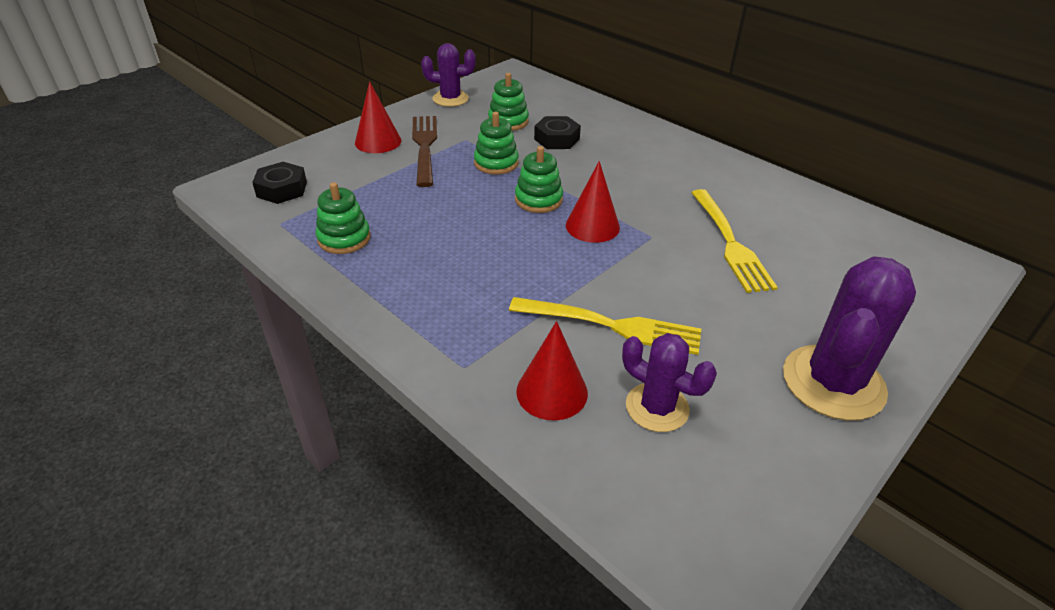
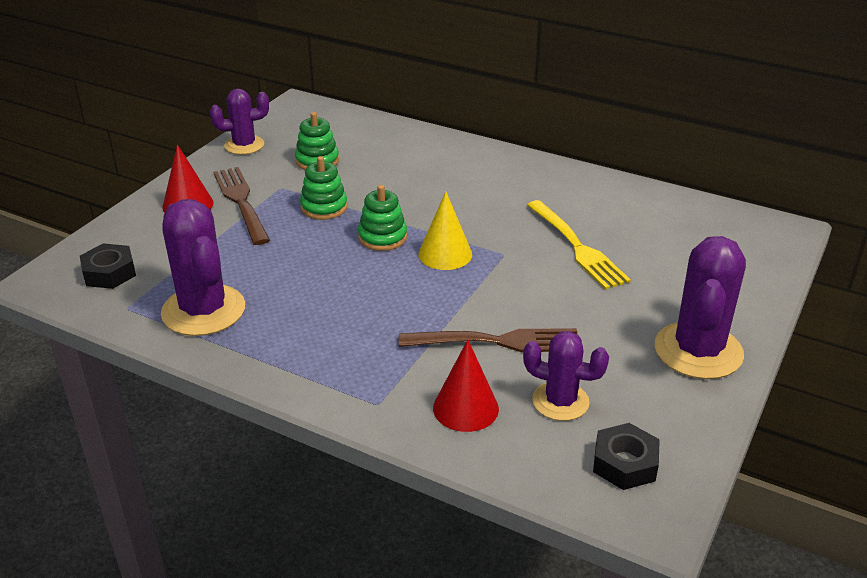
camera: 15 degrees left, 5 degrees down
(344, 238) = (203, 310): green stacking toy -> purple cactus
(556, 139) = (375, 172): black nut -> black nut (624, 463)
(592, 226) = (445, 254): red cone -> yellow cone
(610, 326) = (496, 342): yellow fork -> brown fork

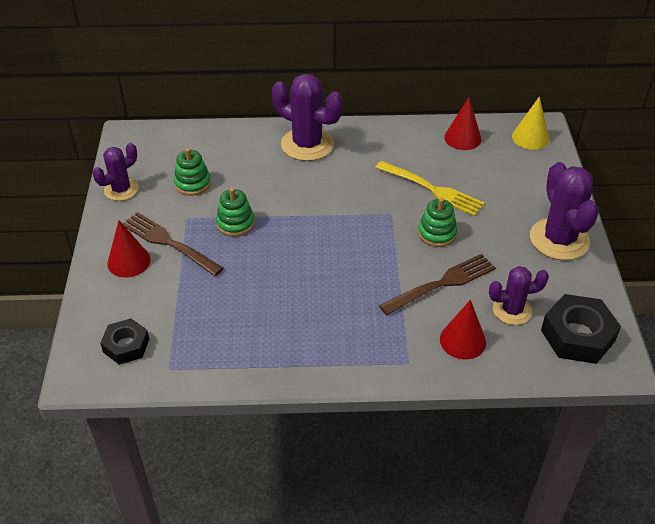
camera: 30 degrees left, 10 degrees up
(203, 310) = (228, 346): purple cactus -> purple cactus (307, 144)
(382, 237) = (300, 232): green stacking toy -> green stacking toy (437, 233)
(445, 254) = (353, 229): yellow cone -> yellow cone (530, 137)
(624, 463) = (577, 335): black nut -> black nut, size x1.58
(665, 210) = (462, 138): none -> red cone

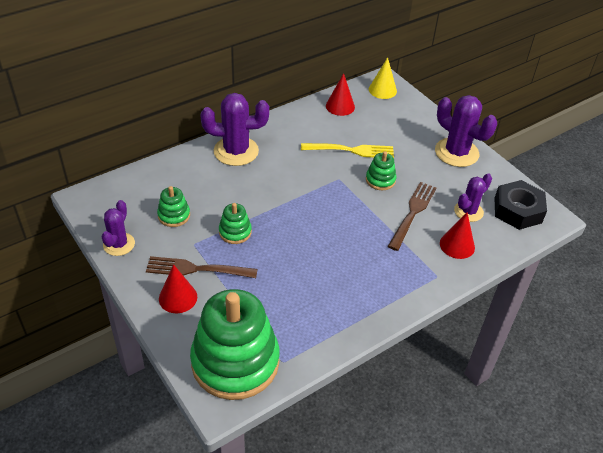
camera: 35 degrees left, 0 degrees up
(126, 345) = (235, 362): black nut -> green stacking toy

